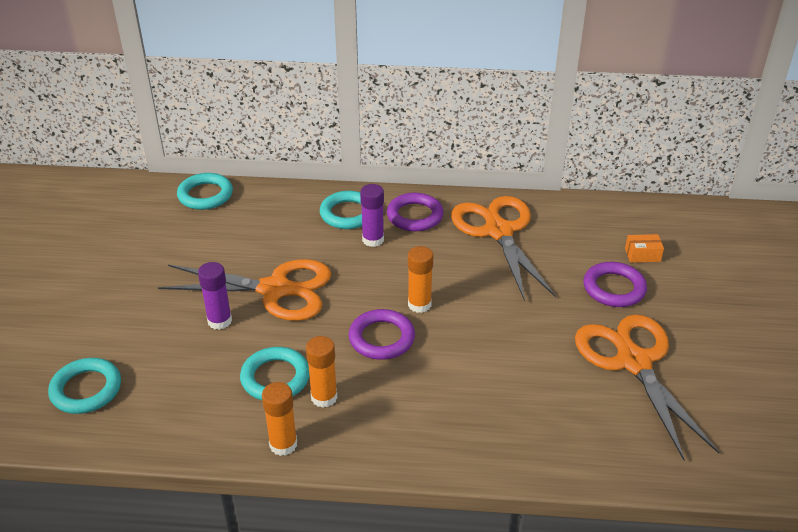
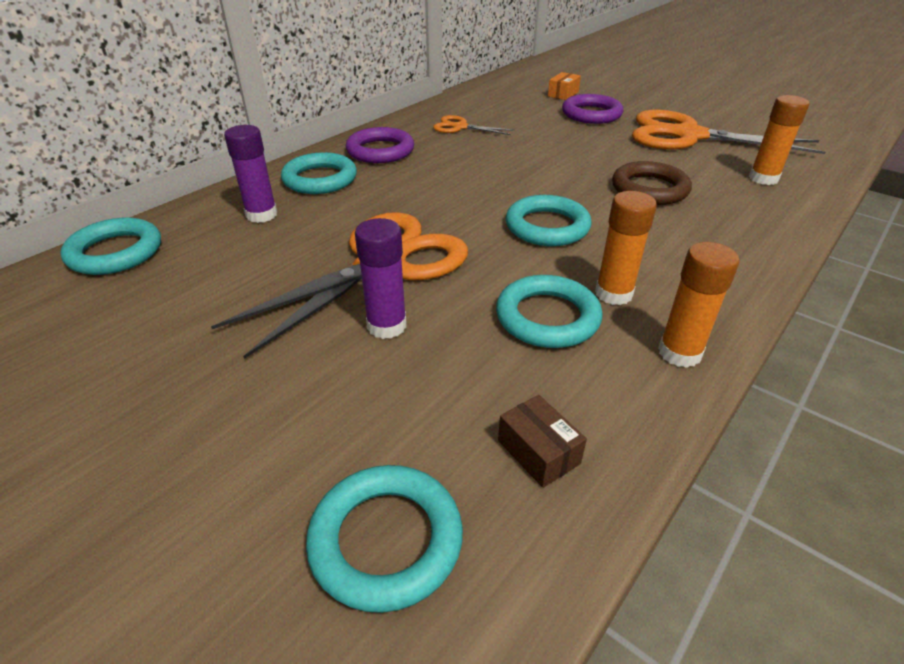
camera: 55 degrees left, 0 degrees up
(164, 415) = (538, 452): none -> brown box
(373, 240) = (383, 181): purple glue stick -> purple glue stick (261, 215)
(381, 338) = (547, 227): purple ring -> turquoise ring
(419, 304) = (517, 191): orange glue stick -> orange glue stick (763, 178)
(493, 370) = (649, 189): none -> brown ring
(498, 231) = (460, 127): orange scissors -> orange scissors, size x0.46

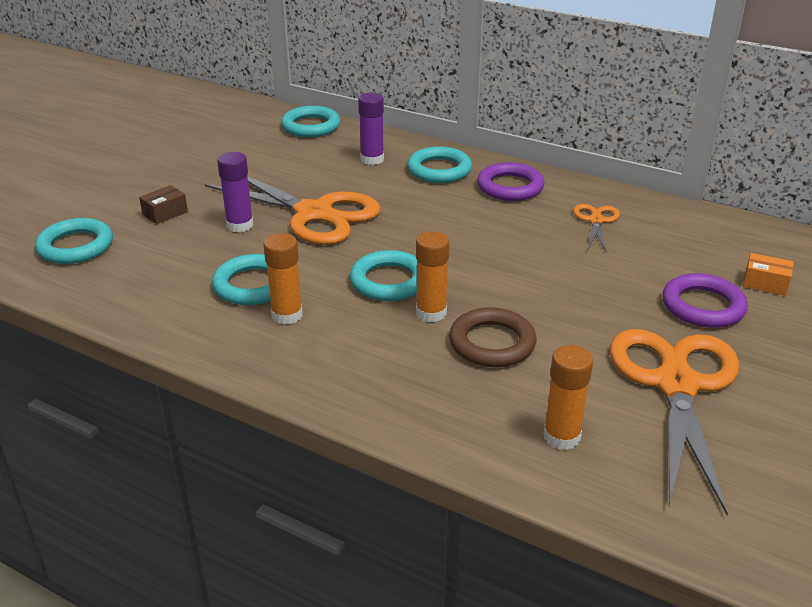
camera: 80 degrees right, 5 degrees down
(538, 452) = (124, 286): brown box -> brown box (165, 213)
(679, 353) = (212, 343): orange glue stick -> orange glue stick (431, 313)

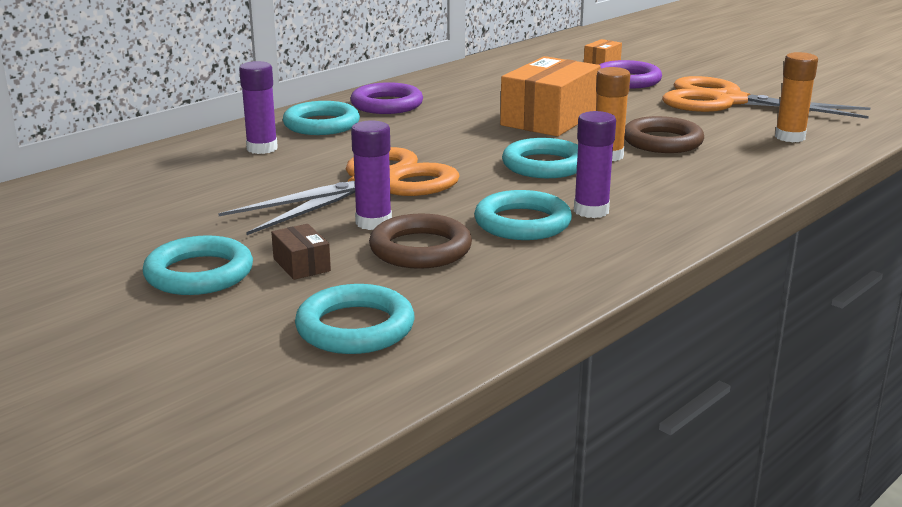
camera: 75 degrees left, 10 degrees down
(195, 250) = (420, 249): none -> brown ring
(287, 315) = (591, 211): orange glue stick -> purple glue stick
(311, 126) = (125, 169): turquoise ring -> turquoise ring (199, 273)
(523, 271) = (549, 119): none -> orange box
(596, 220) = (476, 87): orange scissors -> none

